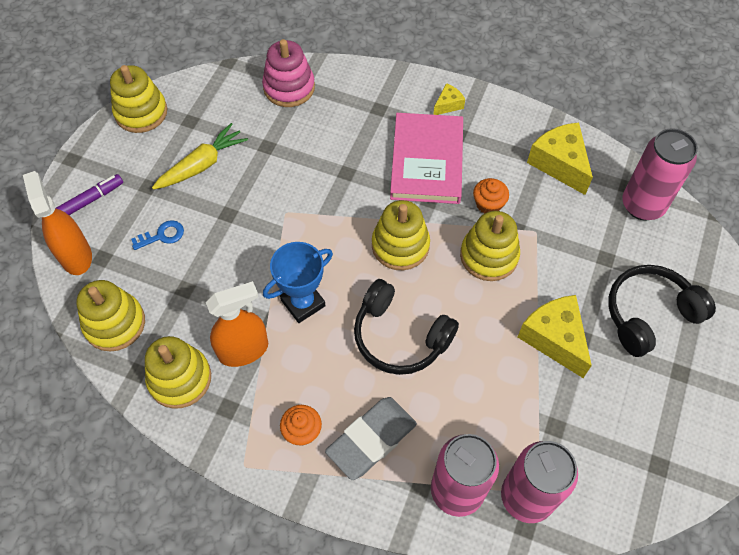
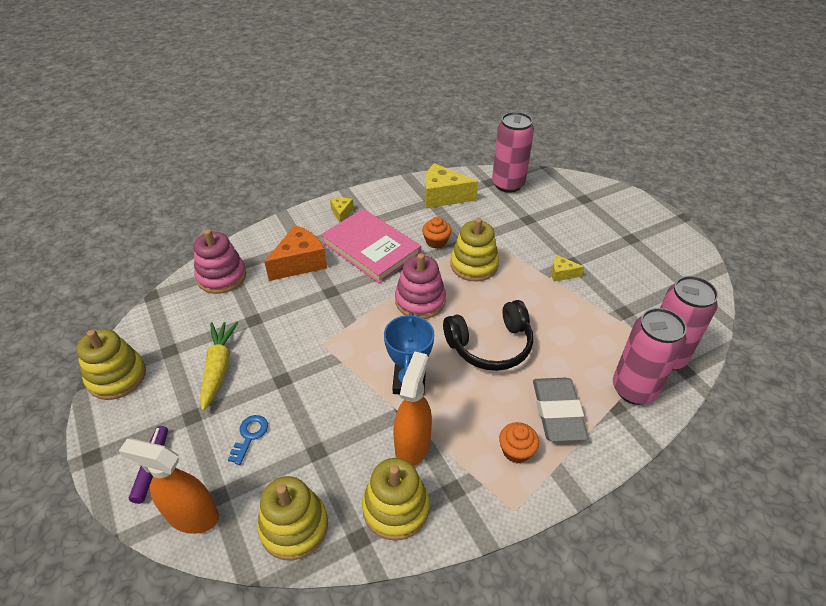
camera: 50 degrees left, 15 degrees down
(356, 125) = (300, 263): none -> orange cheese
(400, 245) = (420, 301): yellow stacking toy -> pink stacking toy
(554, 338) = (562, 274): yellow cheese -> yellow cheese, size x0.51
(649, 314) = (582, 226): black headphones -> none

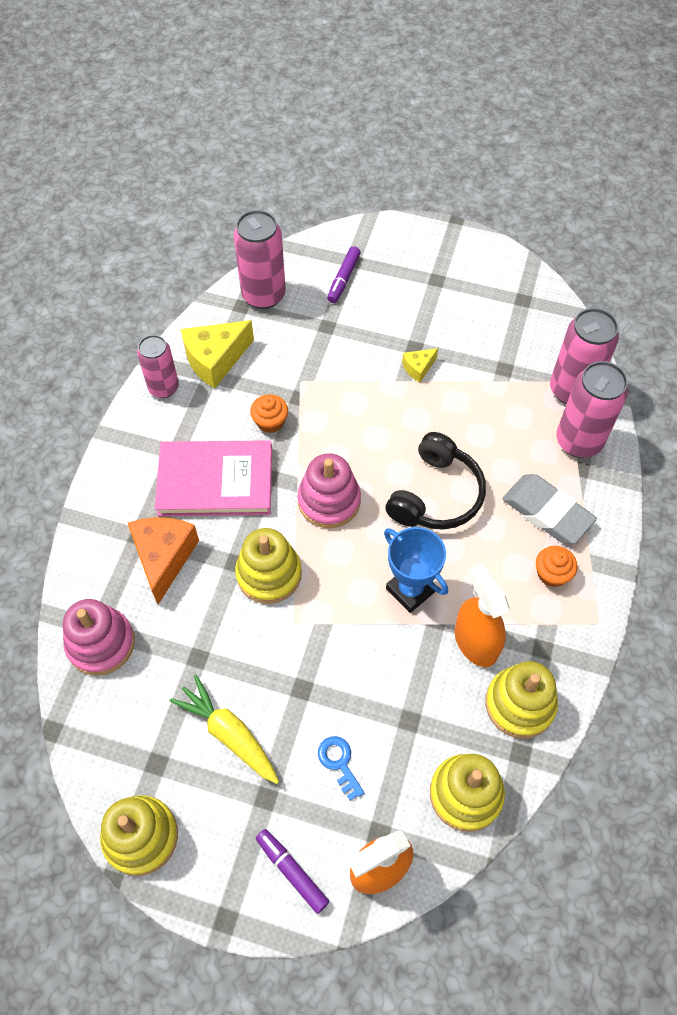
camera: 45 degrees left, 15 degrees up
(342, 213) = (133, 463): yellow cheese -> none
(400, 192) = (164, 388): none -> pink can
(474, 265) = (334, 420): yellow stacking toy -> yellow stacking toy (269, 574)
(567, 204) = (343, 279): none -> purple marker

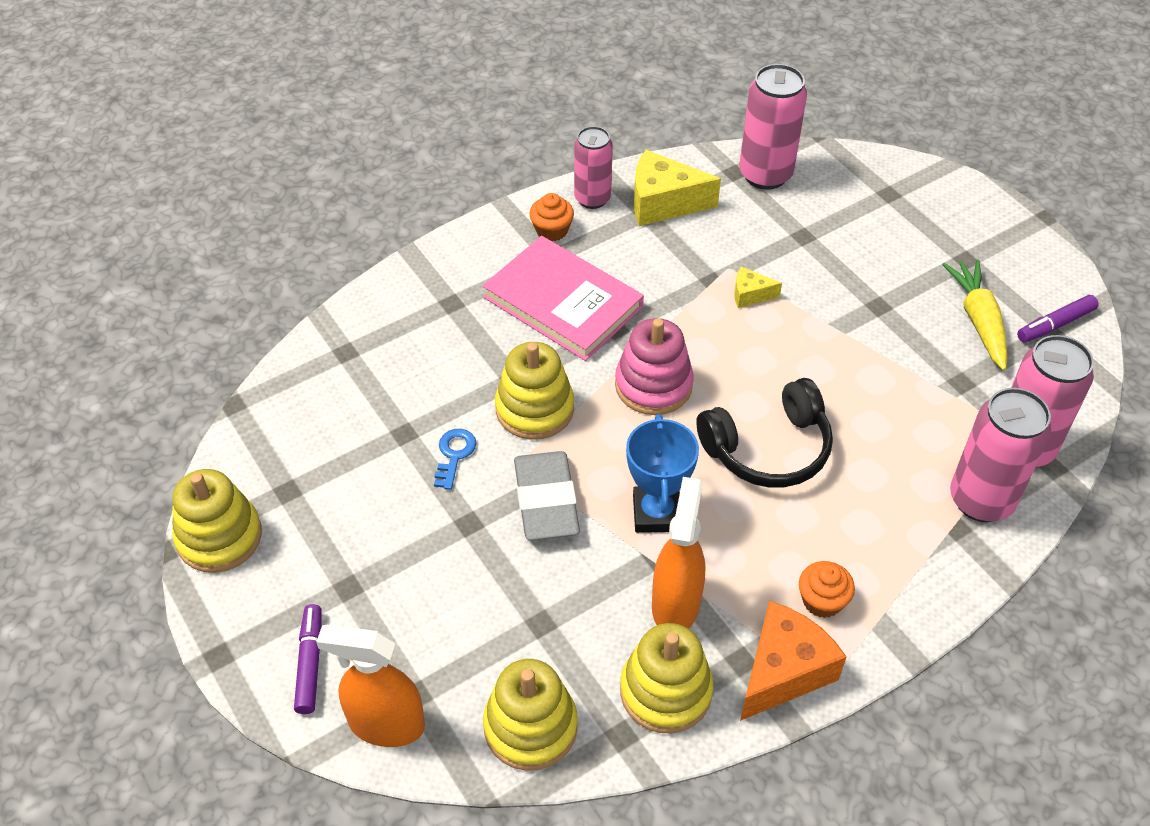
camera: 40 degrees right, 10 degrees down
(101, 643) = (337, 366): pink stacking toy -> none
(164, 558) = (455, 335): orange cheese -> orange cheese (783, 671)
(229, 733) = (369, 512): yellow carrot -> yellow carrot (978, 320)
(270, 422) = (664, 284): orange cupcake -> orange cupcake (552, 230)
(339, 763) = (440, 609): blue key -> blue key (454, 455)
(343, 279) = (863, 204): purple marker -> purple marker (1055, 325)
(418, 368) = (864, 326): yellow cheese -> yellow cheese (750, 295)
(547, 512) = (875, 542): grey eraser -> grey eraser (546, 500)

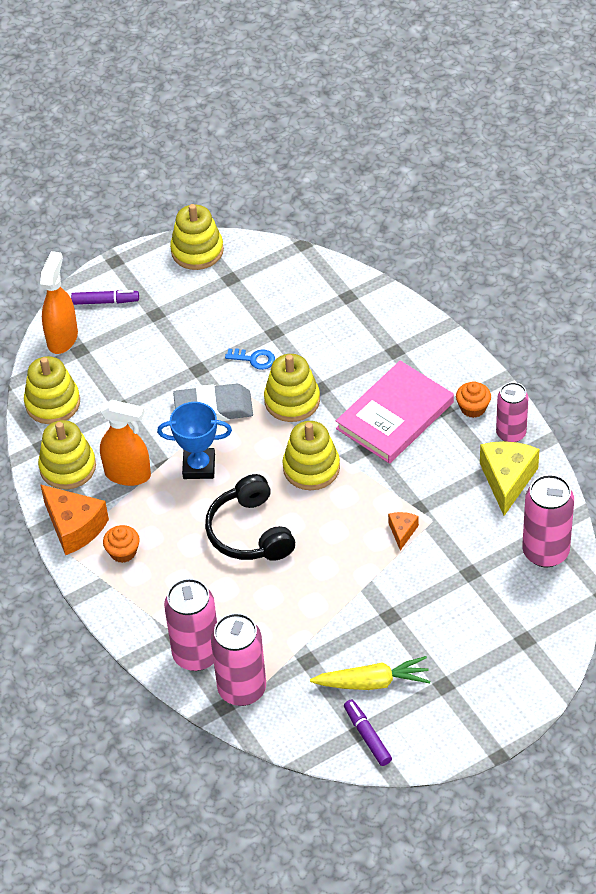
camera: 95 degrees right, 0 degrees up
(653, 385) = (311, 468): pink stacking toy -> yellow stacking toy
(750, 295) = (402, 532): yellow cheese -> orange cheese

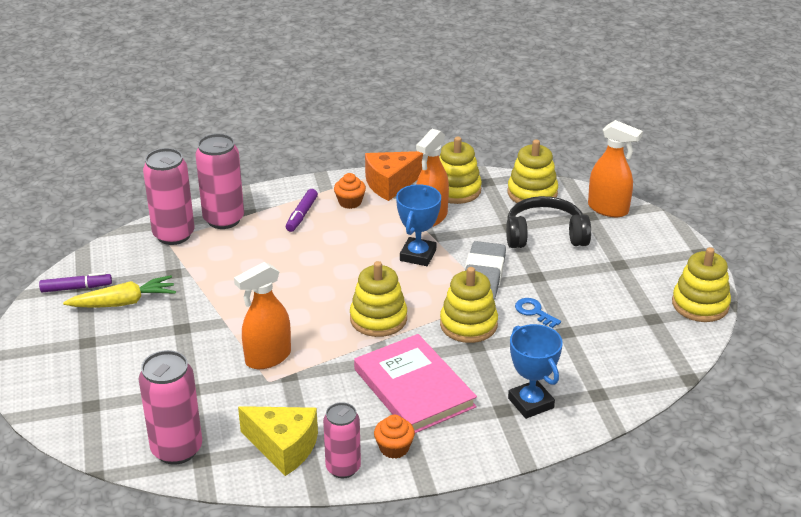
camera: 105 degrees right, 15 degrees down
(105, 301) = (646, 239): purple marker -> purple marker (301, 215)
(250, 532) = (327, 269): black headphones -> black headphones (545, 235)
(254, 359) = (534, 312): blue key -> blue key turned 105 degrees clockwise
(373, 682) = (123, 302): yellow carrot -> yellow carrot turned 120 degrees counterclockwise
(378, 335) = (530, 403): none -> blue trophy
(402, 532) = (268, 358): orange cheese -> orange spray bottle

